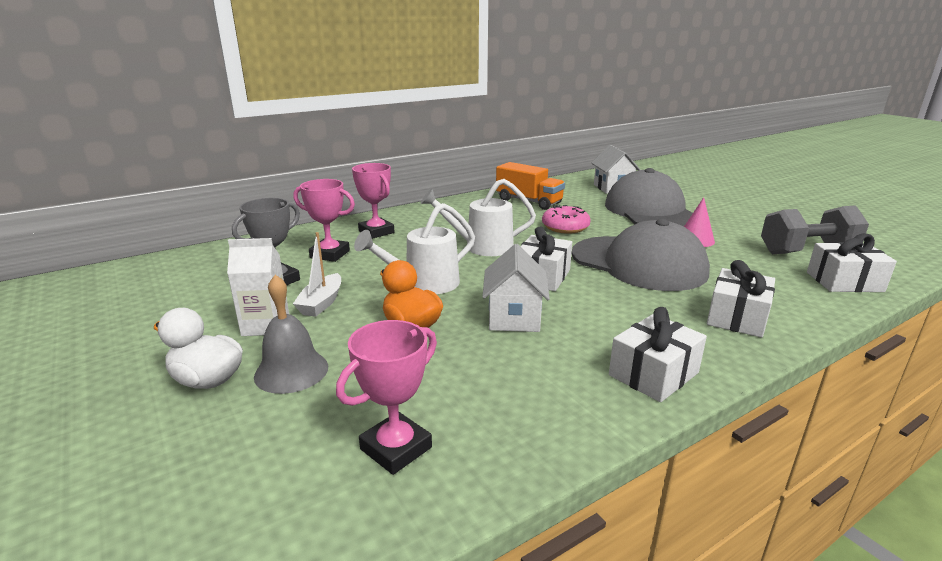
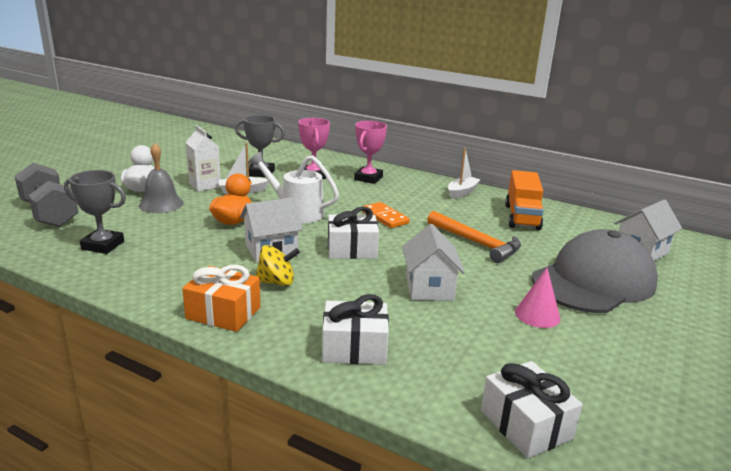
camera: 60 degrees right, 0 degrees up
(396, 448) = (103, 245): pink trophy -> grey trophy
(458, 206) = (462, 192): none -> white boat
(481, 247) = (385, 217): white watering can -> orange domino
(565, 227) = (476, 243): pink donut -> orange hammer
(594, 329) = (276, 282): none -> yellow spinning top
(638, 263) = (429, 288): grey cap -> white house
(653, 374) = (223, 313): white gift -> orange gift
(807, 251) = (603, 397): grey dumbbell -> grey dumbbell (50, 214)

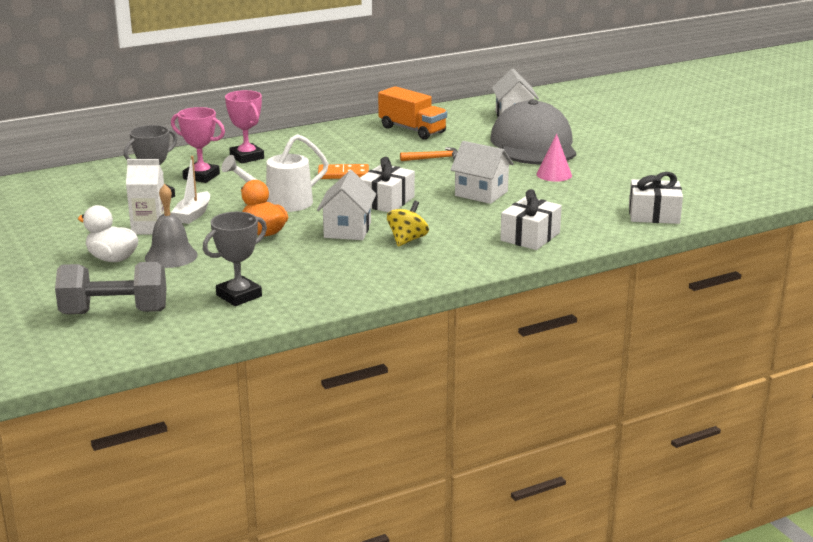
camera: 55 degrees left, 0 degrees up
(223, 313) = (433, 268): orange gift -> none
(462, 192) = (335, 133): white boat -> none
(476, 243) = (434, 158): orange hammer -> orange hammer, size x0.62

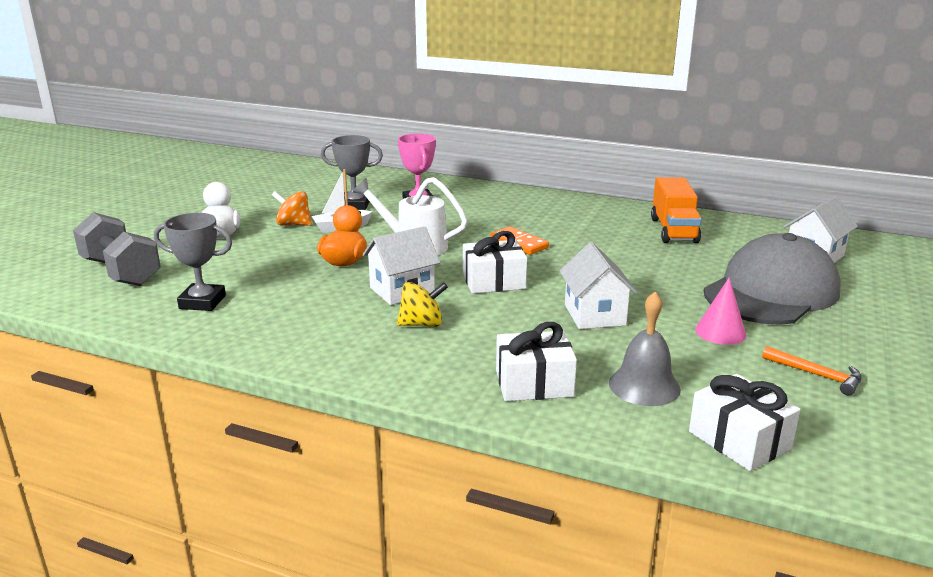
camera: 50 degrees right, 0 degrees up
(149, 228) = (293, 224): white carton -> orange spinning top
(171, 256) = (251, 250): grey bell -> grey bell (644, 386)
(247, 157) = (484, 201): pink trophy -> none
(434, 158) = (631, 263): orange hammer -> orange hammer (817, 375)

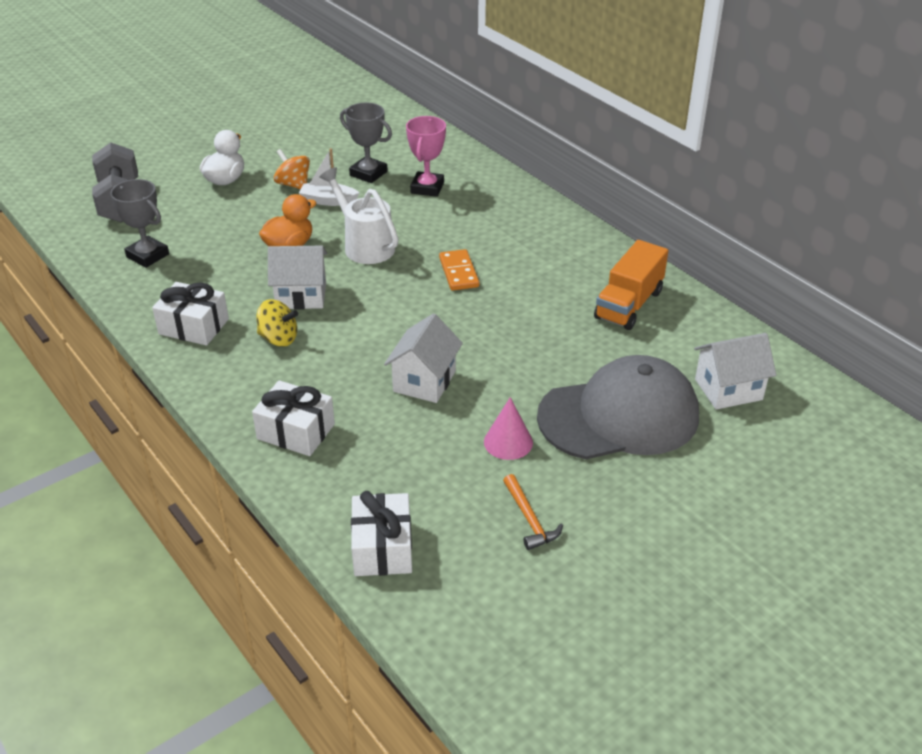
camera: 30 degrees right, 15 degrees up
(493, 281) = (385, 312): white gift -> white gift (194, 326)
(644, 386) = (375, 469): grey bell -> none

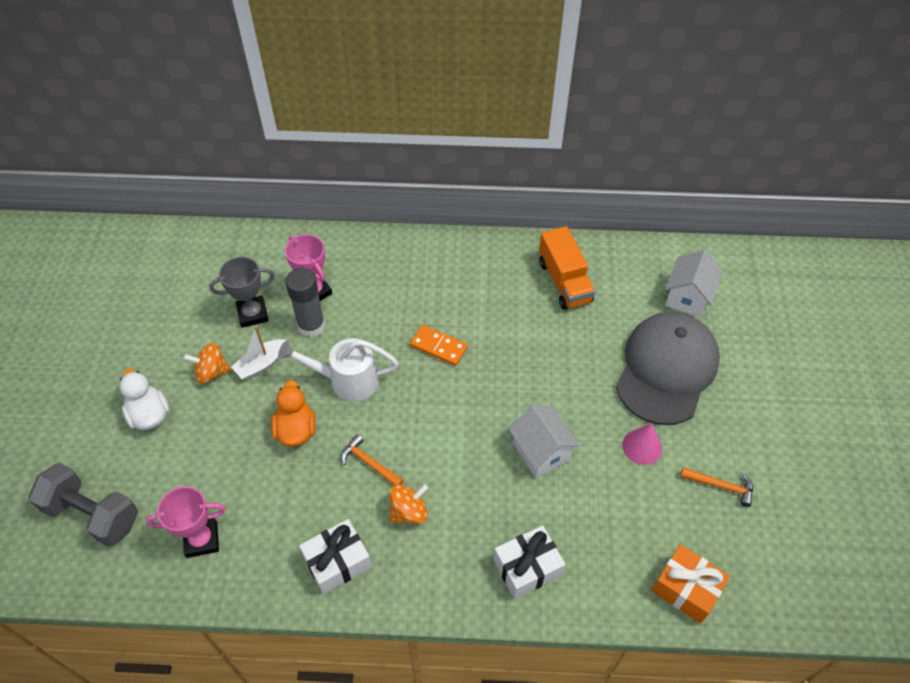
camera: 50 degrees left, 15 degrees up
(147, 255) = (202, 540): grey trophy -> pink trophy
(278, 338) = (409, 512): yellow spinning top -> orange spinning top
(301, 296) = (369, 463): white house -> orange hammer
(382, 548) = (686, 589): white gift -> orange gift
(394, 203) = (311, 325): none -> grey glue stick

